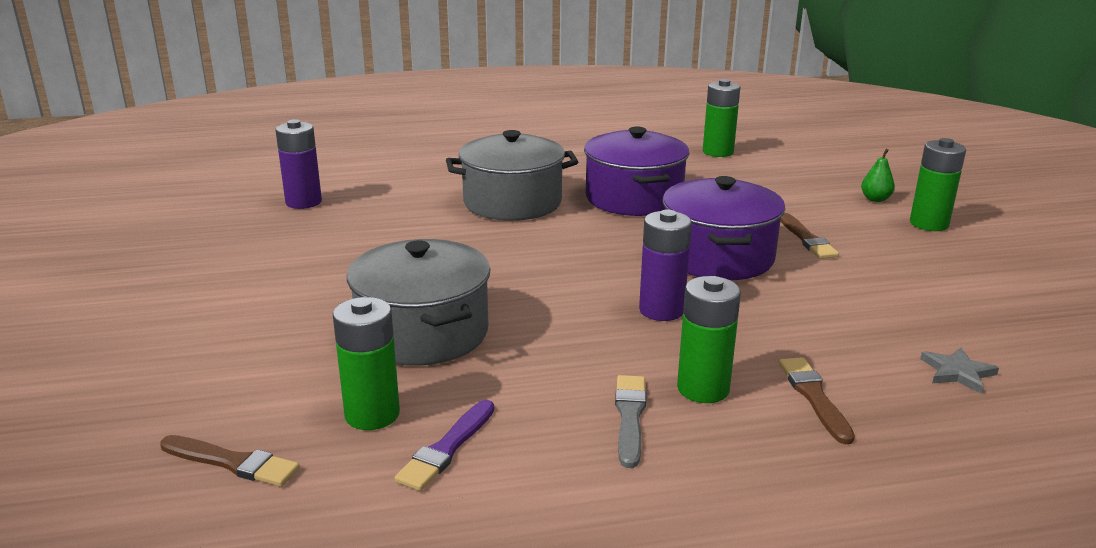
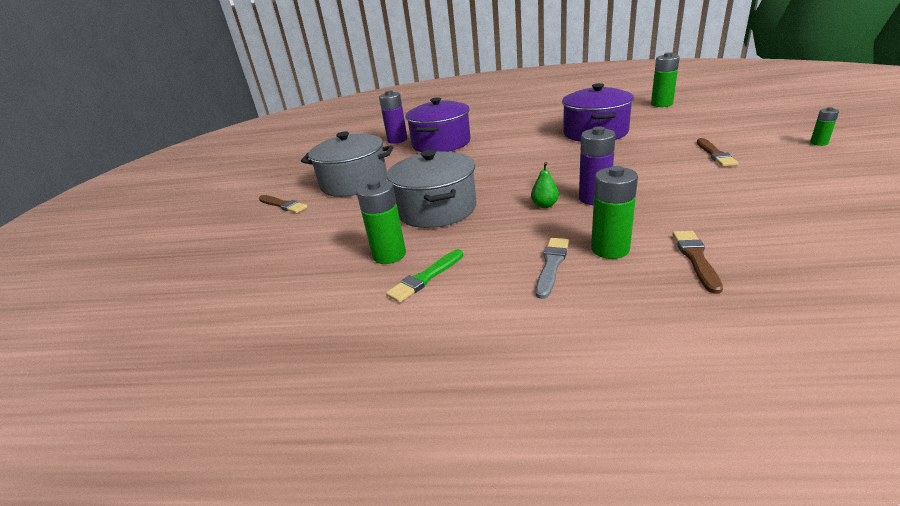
camera: 20 degrees right, 5 degrees up
(232, 462) = (302, 277): brown brush -> brown brush (283, 205)
(447, 448) = (425, 277): purple brush -> green brush
(512, 202) = (516, 137): grey pot -> grey pot (354, 183)
(717, 257) = (644, 166): purple pot -> purple pot (441, 143)
(875, 199) = (776, 128): green pear -> green pear (544, 205)
(929, 224) = (819, 143): green battery -> green battery, size x0.54
(957, 372) = (826, 246): grey star -> none

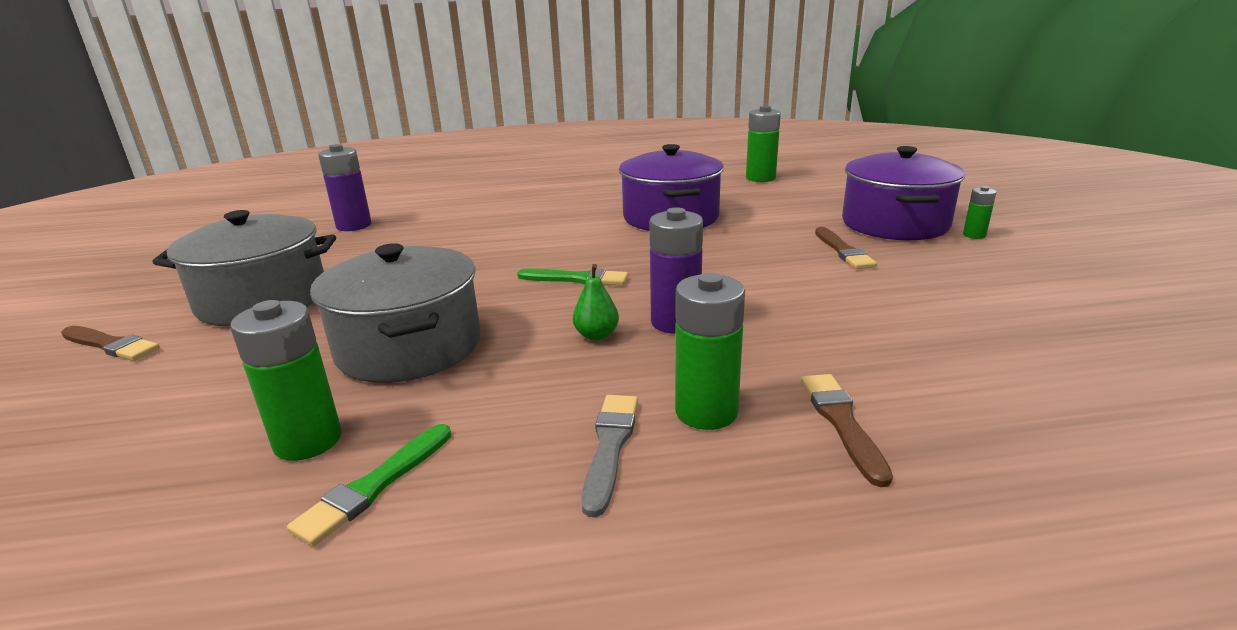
camera: 15 degrees left, 5 degrees down
(441, 143) = (428, 232): purple pot -> purple pot (894, 224)
(533, 172) = (577, 279): none -> green brush

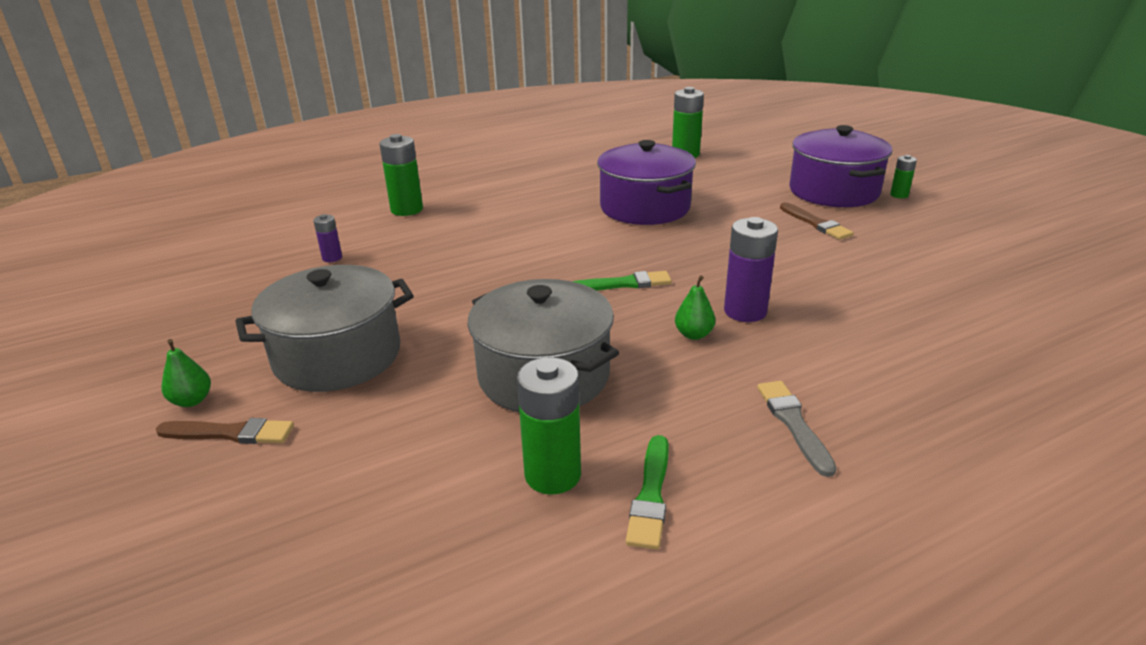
camera: 20 degrees left, 5 degrees up
(119, 315) = (192, 401): none -> green pear
(354, 226) = (332, 258): purple battery -> purple battery, size x0.54
(706, 412) = (835, 382): green battery -> green battery (407, 209)
(842, 423) = (930, 370): brown brush -> none

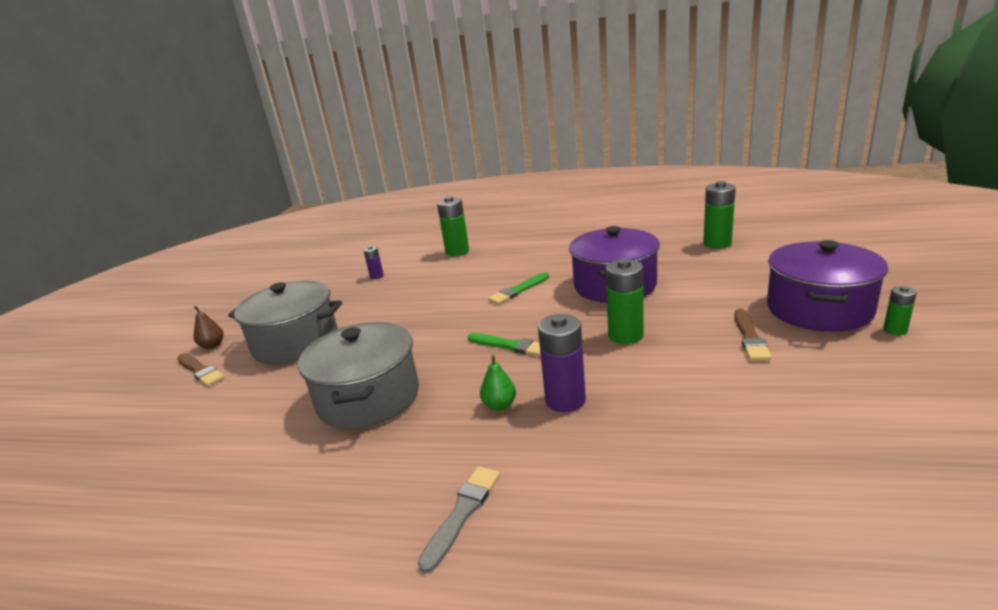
camera: 40 degrees right, 5 degrees down
(192, 401) = (212, 345): green pear -> brown pear
(553, 475) = (278, 470): green battery -> green battery (625, 335)
(651, 495) = (302, 515): green brush -> green brush (518, 290)

